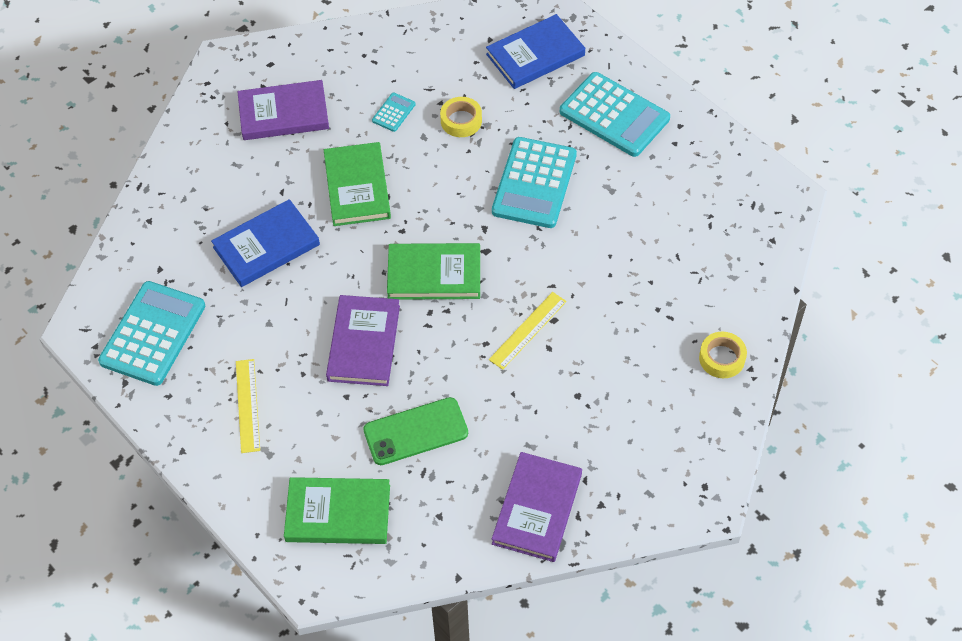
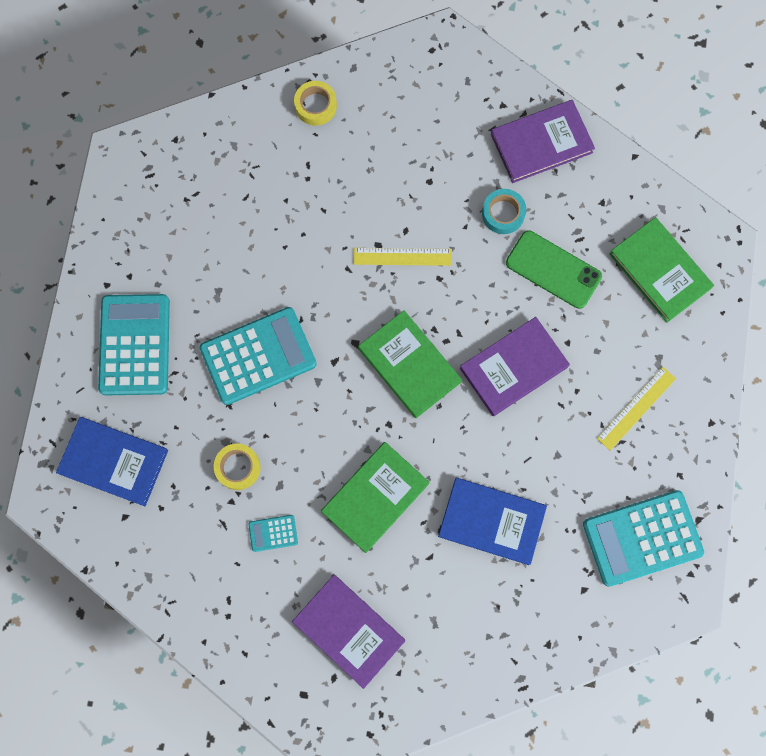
camera: 130 degrees left, 20 degrees up
(499, 430) = (503, 213): none -> turquoise tape

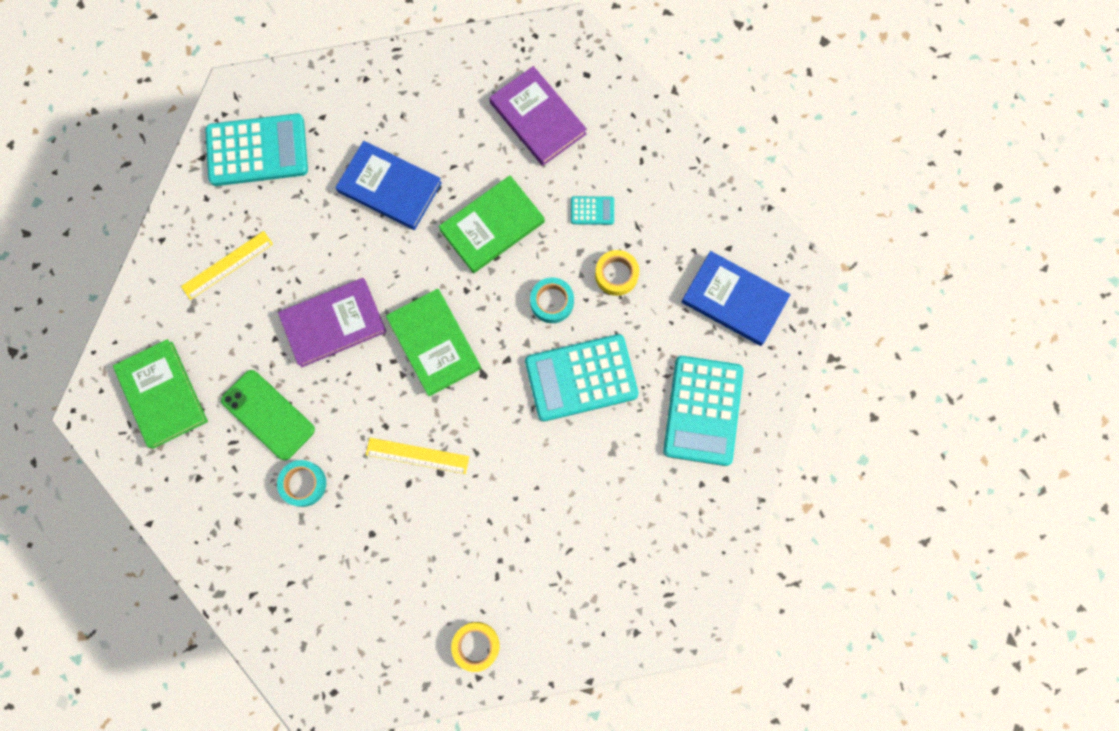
camera: 170 degrees left, 0 degrees up
(299, 427) = (552, 302): none -> turquoise tape
(541, 143) = (242, 556): purple book -> none

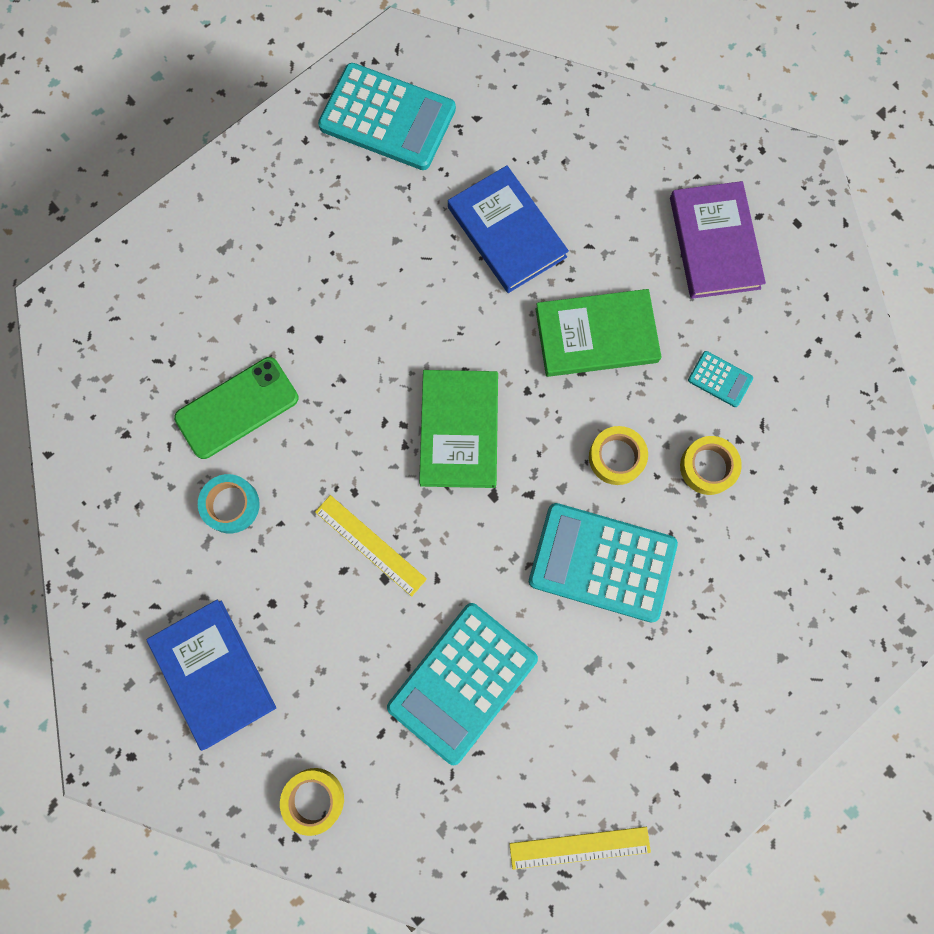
camera: 30 degrees right, 0 degrees up
(162, 394) = (141, 324): green book -> none
(227, 265) = (286, 223): yellow ruler -> yellow ruler (579, 847)
(268, 415) = (237, 408): green phone -> green phone turned 75 degrees clockwise
(333, 324) = (362, 348): purple book -> none
(552, 302) = (616, 457): turquoise tape -> yellow tape
(703, 410) = (723, 681): turquoise calculator -> turquoise calculator (462, 682)
(734, 300) = (831, 572): blue book -> blue book (213, 673)

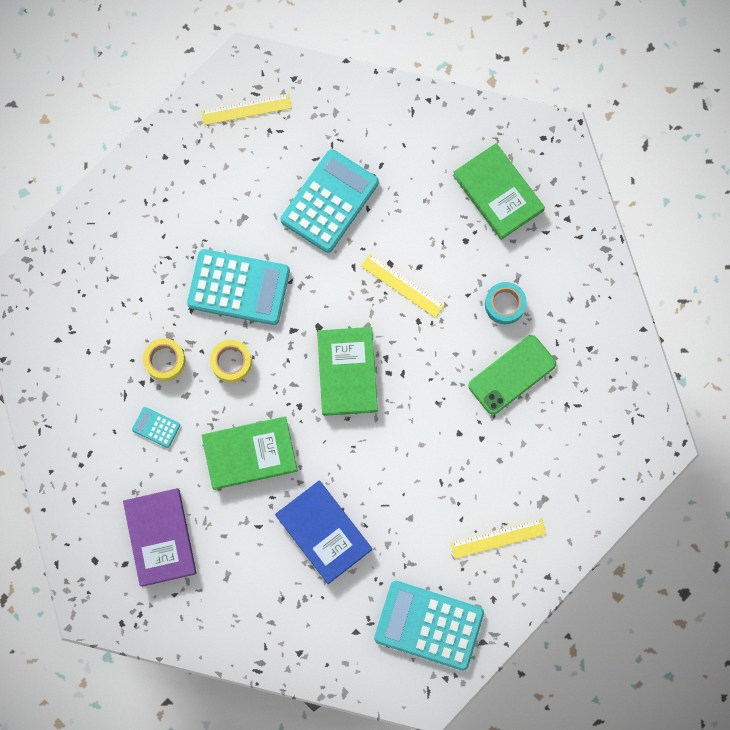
camera: 175 degrees right, 0 degrees up
(213, 673) = (498, 193): blue book -> green book
(288, 208) = (498, 538): none -> yellow ruler
(313, 799) = (420, 123): yellow tape -> none

